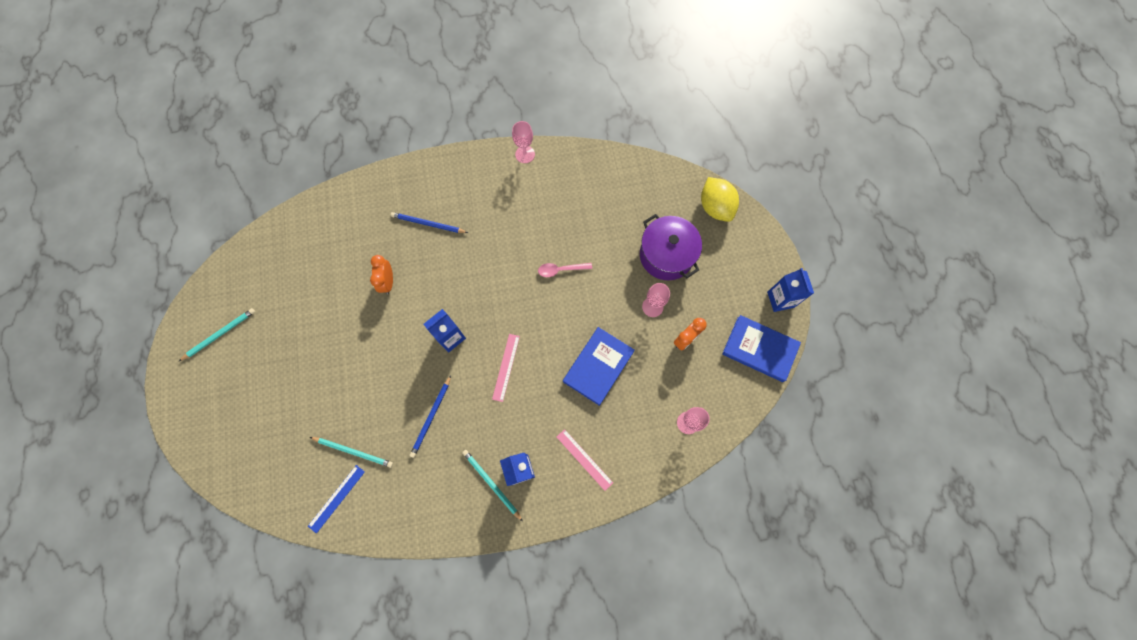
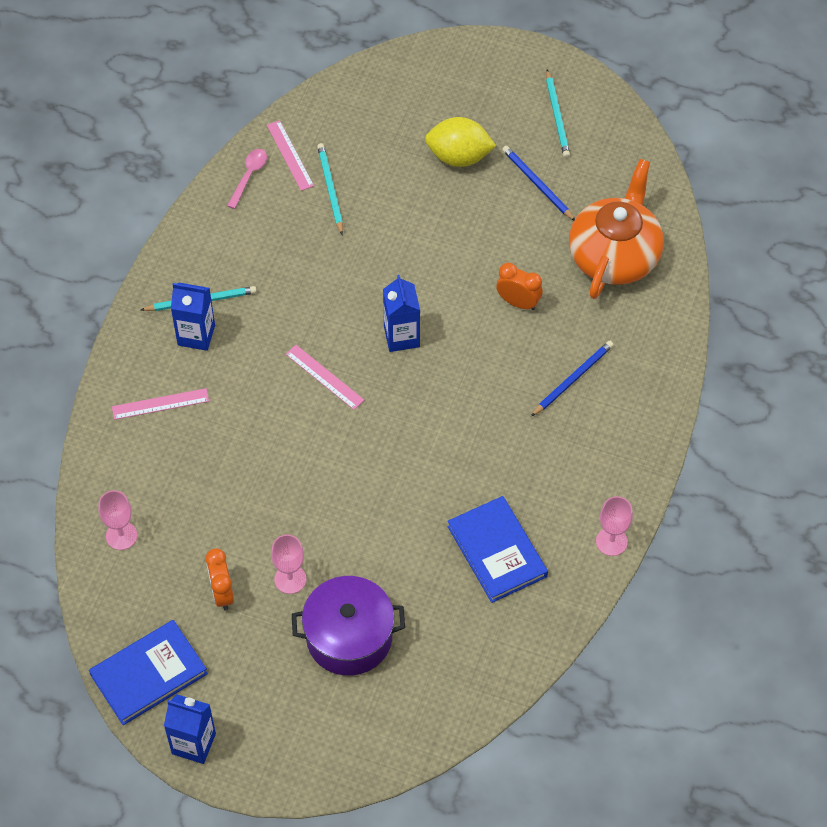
camera: 120 degrees right, 15 degrees down
(322, 244) = (614, 255): none -> orange teapot
(336, 498) = (290, 155): blue ruler -> pink ruler
(353, 451) = (330, 189): turquoise pencil -> turquoise pencil turned 120 degrees clockwise
(431, 417) = (317, 276): blue pencil -> blue pencil (537, 184)
(560, 270) = (411, 499): pink spoon -> pink spoon (249, 176)
(598, 366) = (257, 475): blue book -> blue book (497, 551)
(715, 207) = (378, 743): yellow lemon -> yellow lemon (459, 157)

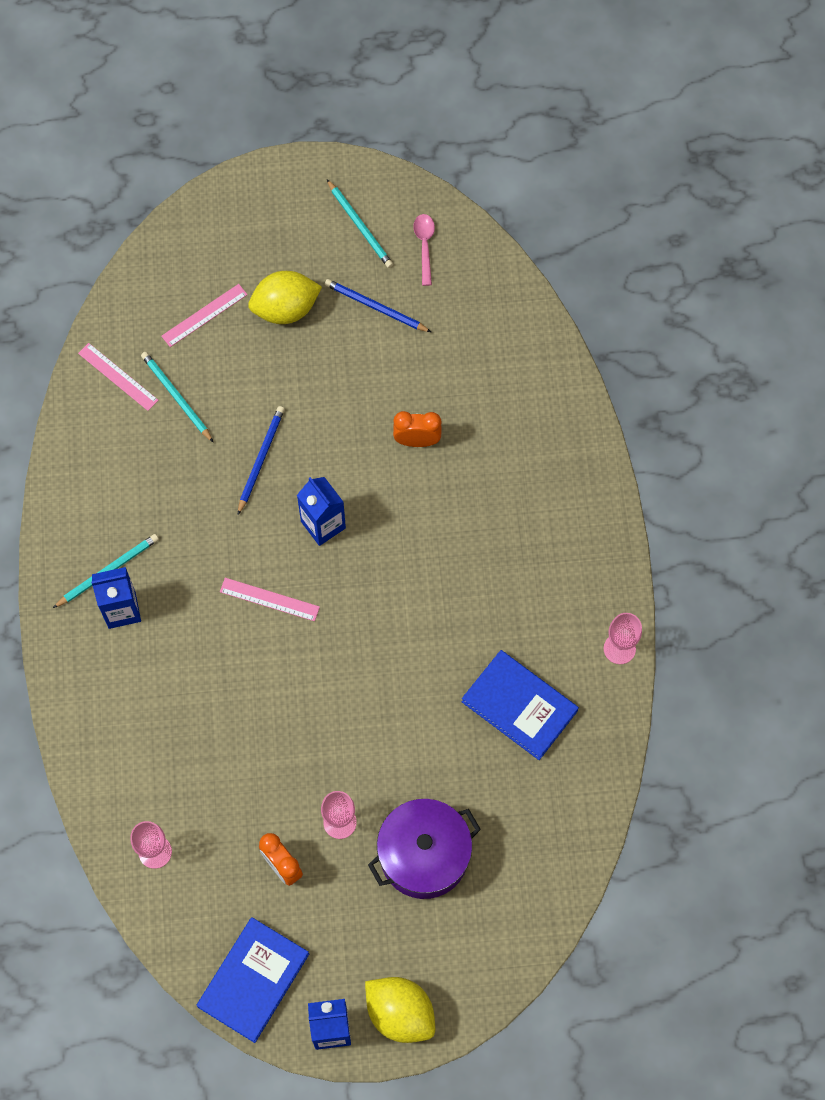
camera: 25 degrees left, 10 degrees up
(160, 404) = (123, 698): pink ruler -> pink ruler (204, 315)
(249, 176) = (88, 416): pink spoon -> pink spoon (424, 246)
(260, 757) = (400, 1013): none -> yellow lemon
(573, 379) = (506, 498): blue pencil -> blue pencil (261, 459)
(614, 255) = (484, 352): orange teapot -> none

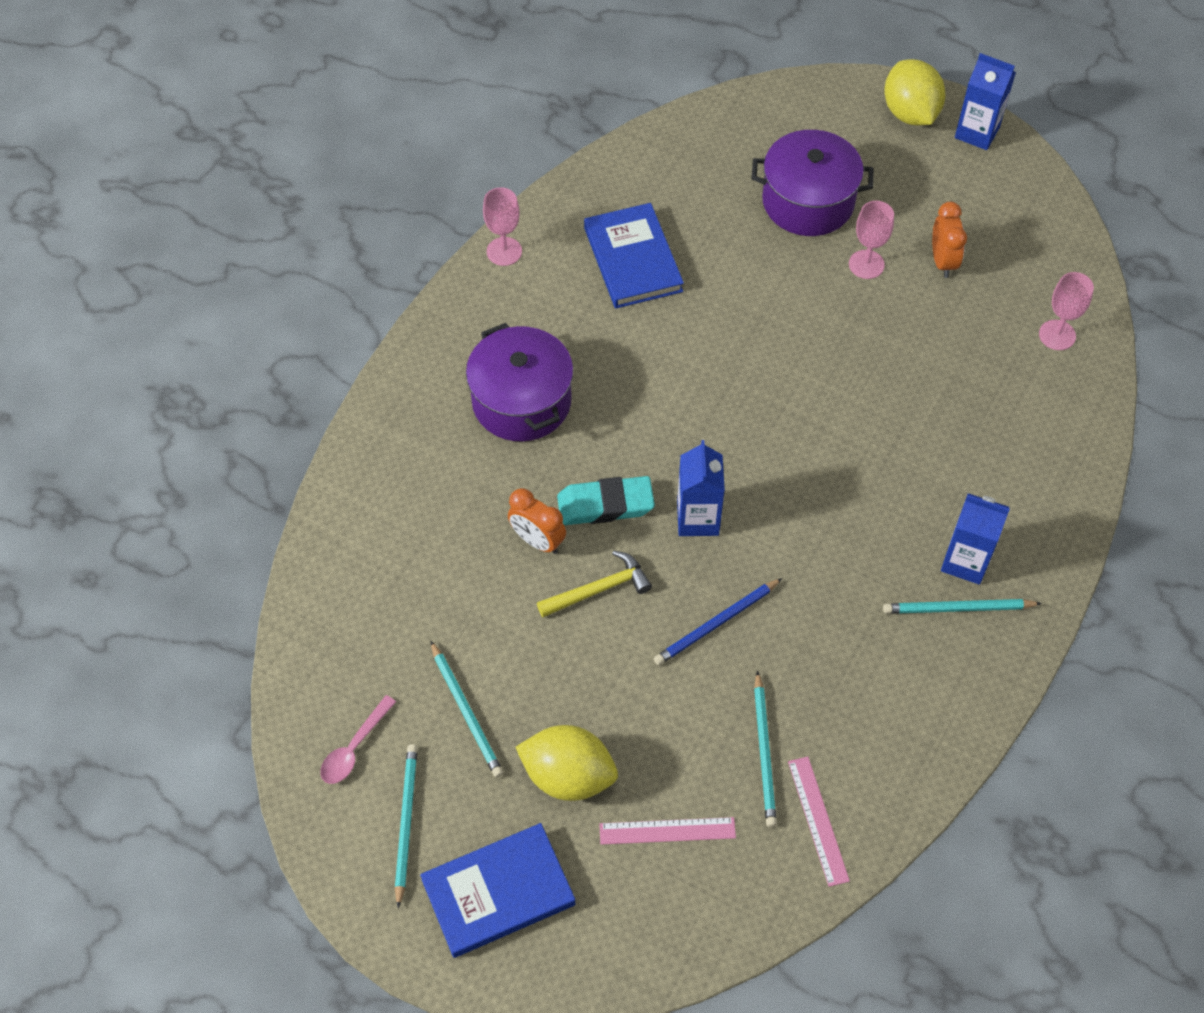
camera: 145 degrees left, 10 degrees down
(253, 980) = (1023, 197): blue book -> blue book (498, 893)
(269, 599) = (803, 482): pink ruler -> none
(352, 434) = (599, 589): none -> yellow hammer
(375, 307) = (466, 712): blue pencil -> turquoise pencil
(391, 494) = (605, 505): none -> turquoise eraser
(507, 534) = (521, 401): none -> purple pot

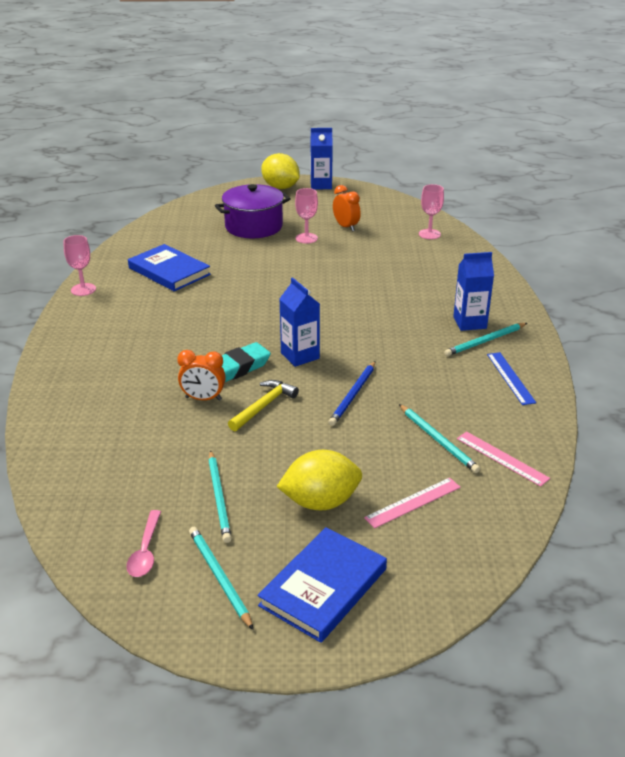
camera: 30 degrees left, 25 degrees down
(466, 712) = (219, 498): turquoise pencil -> turquoise pencil turned 45 degrees clockwise
(521, 401) = (143, 343): purple pot -> none
(937, 693) = (510, 378): none -> blue ruler

